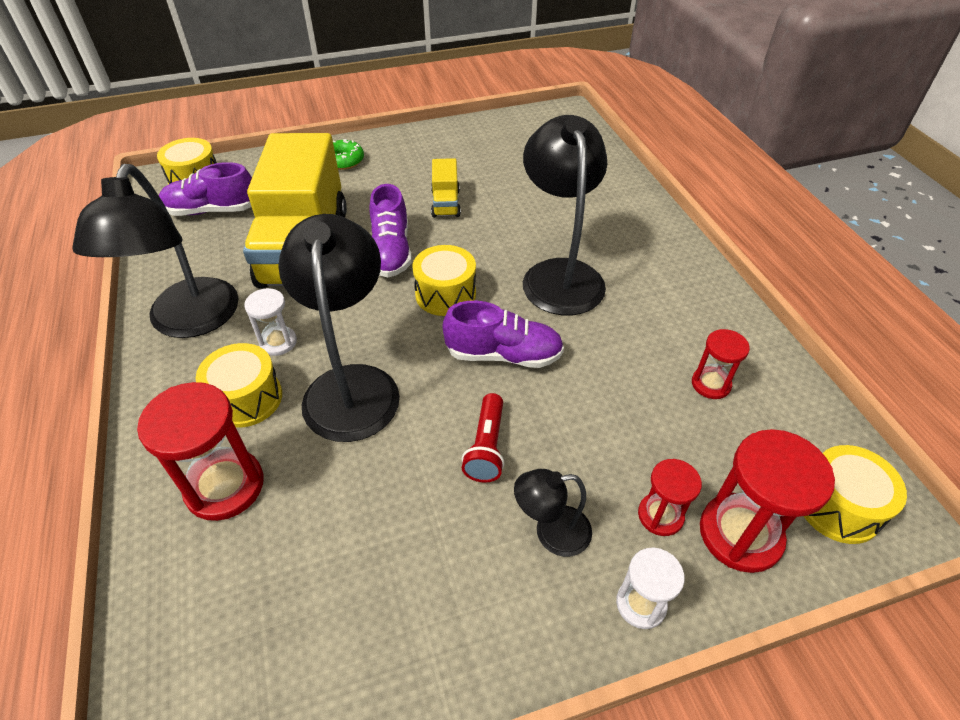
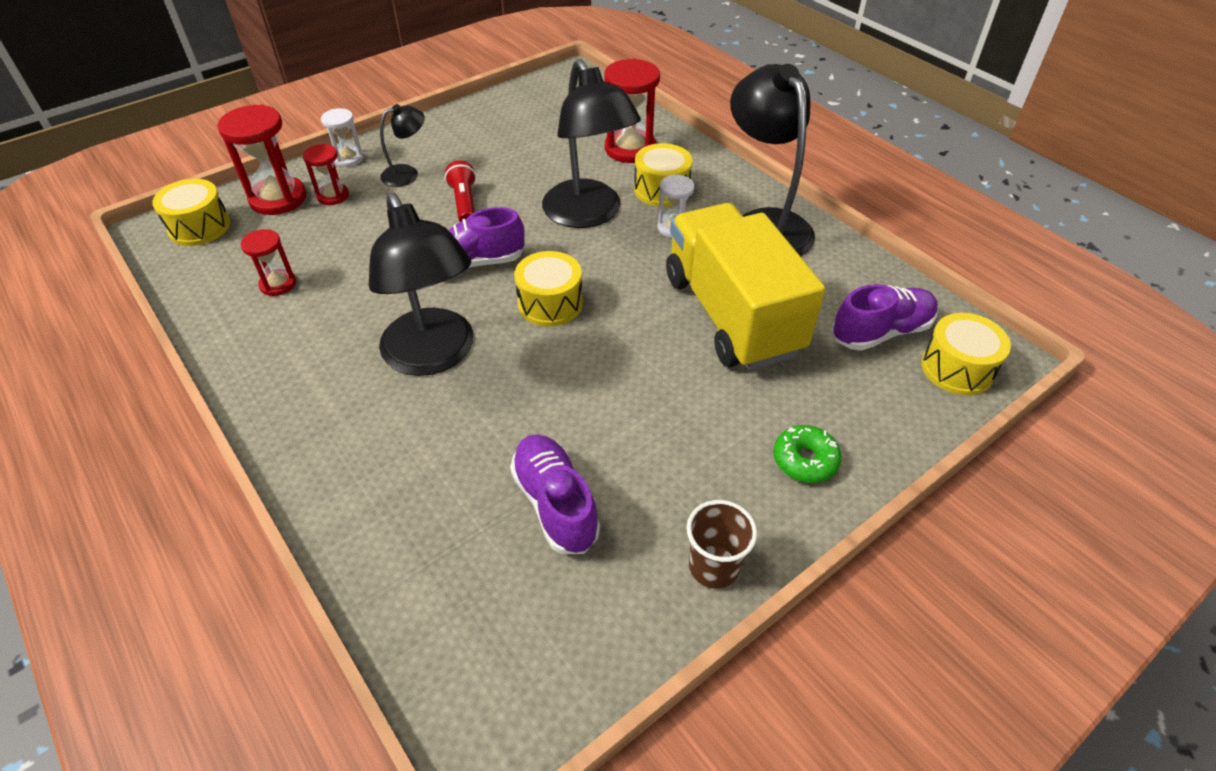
camera: 160 degrees right, 0 degrees up
(391, 251) = (636, 335): purple shoe -> purple shoe (555, 504)
(432, 136) = (714, 567): none -> brown cup
(446, 203) = (611, 422): yellow truck -> none

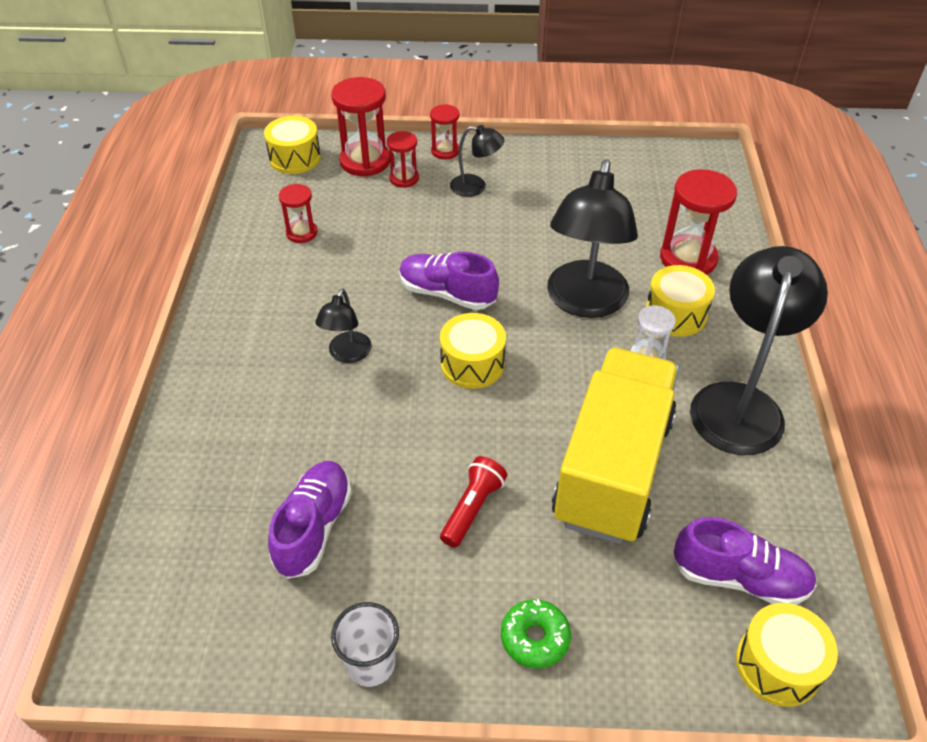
camera: 40 degrees right, 0 degrees up
(348, 158) = (445, 151): white hourglass -> red hourglass
(434, 356) = (347, 354): black lamp -> black lamp, size x0.49
(464, 203) = (494, 236): red flashlight -> red flashlight (472, 508)
(714, 567) = (371, 663): brown cup -> white cup

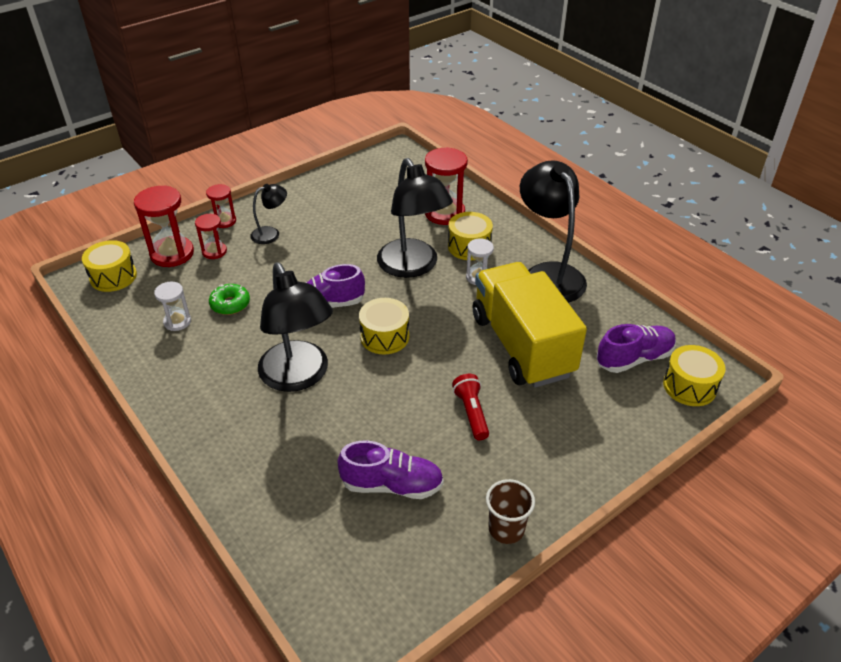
camera: 40 degrees left, 5 degrees down
(301, 233) = (177, 322): red hourglass -> white hourglass
(313, 528) = (392, 485): purple shoe -> purple shoe turned 120 degrees clockwise
(347, 354) = (299, 377): black lamp -> black lamp, size x2.04
(371, 663) = (506, 529): white cup -> brown cup
(535, 638) = (574, 454): green donut -> green donut (230, 304)

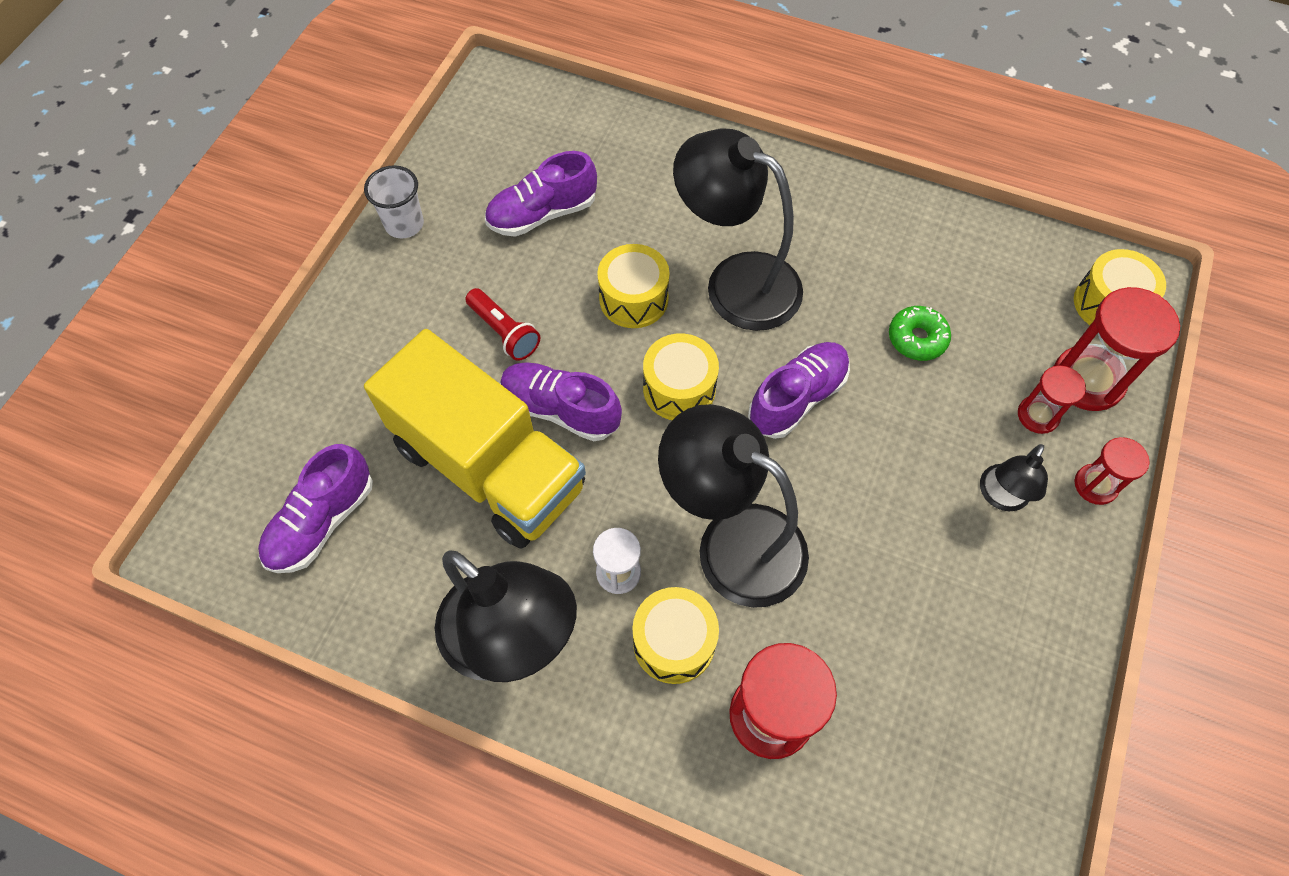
camera: 150 degrees right, 20 degrees up
(177, 322) = (949, 281): white hourglass -> none
(462, 355) = (561, 409): none -> purple shoe
(506, 529) = (404, 224): brown cup -> white cup
(689, 386) = (234, 508): yellow drum -> yellow drum (633, 299)

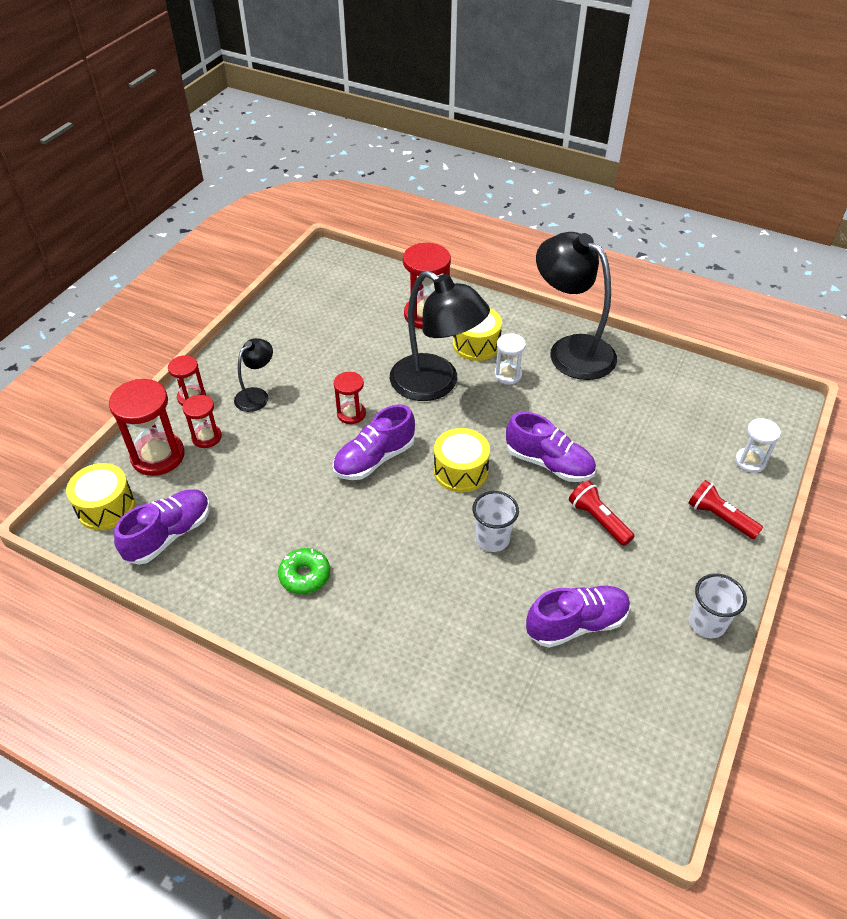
camera: 175 degrees left, 15 degrees down
(283, 434) = (750, 461): none -> white hourglass
(322, 521) = (702, 411): purple shoe -> purple shoe (169, 535)
(352, 346) = (719, 518): none -> red flashlight
(489, 466) = (596, 433): yellow truck -> none
(633, 299) = (492, 539): yellow drum -> white cup
(736, 281) = (404, 547): black lamp -> none
(848, 473) = (351, 414): none -> red hourglass
(917, 338) = (270, 492): green donut -> green donut (305, 576)

